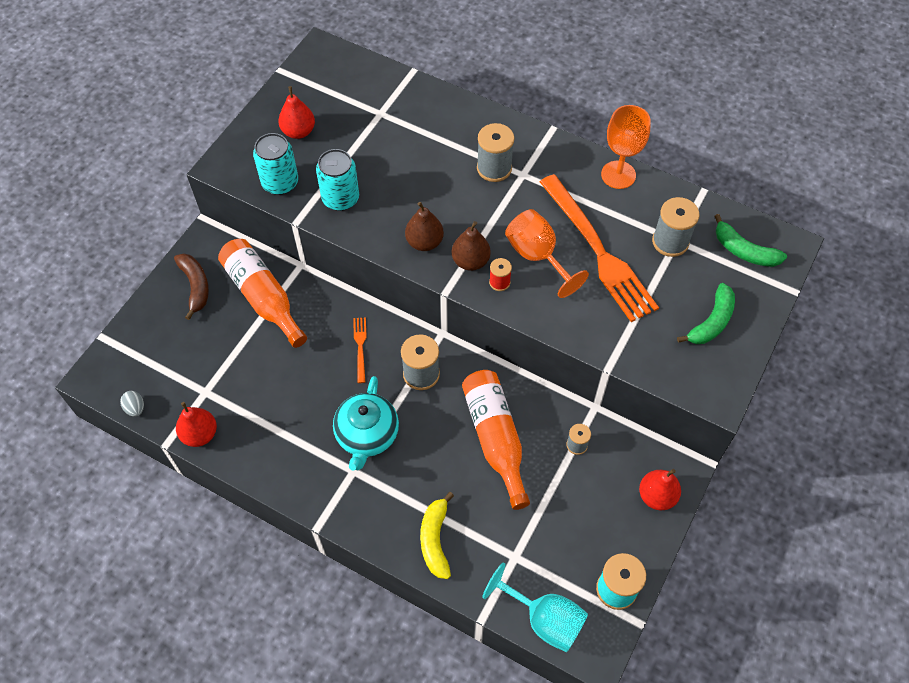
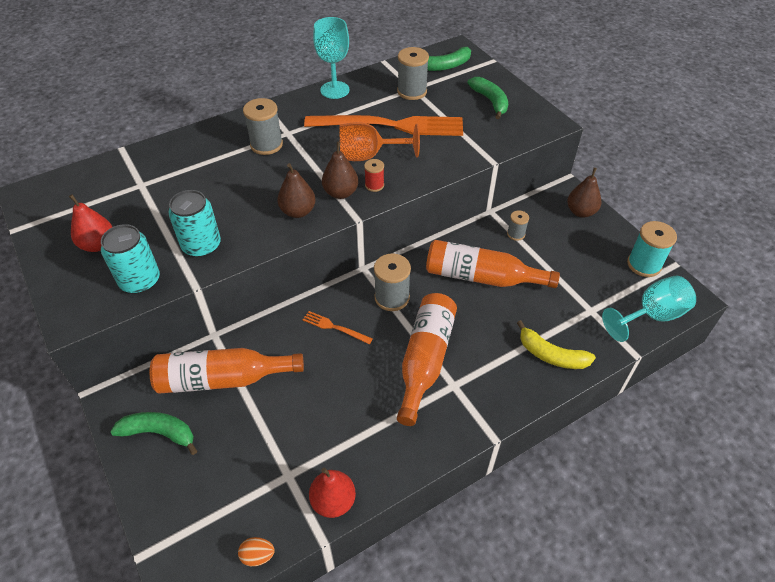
camera: 60 degrees left, 10 degrees down
(135, 408) = (258, 555): grey egg -> orange egg
(195, 286) = (159, 433): brown banana -> green banana
(367, 435) = (425, 360): turquoise teapot -> orange bottle
(618, 175) = (334, 90): orange goblet -> turquoise goblet
(657, 496) = (580, 212): red pear -> brown pear

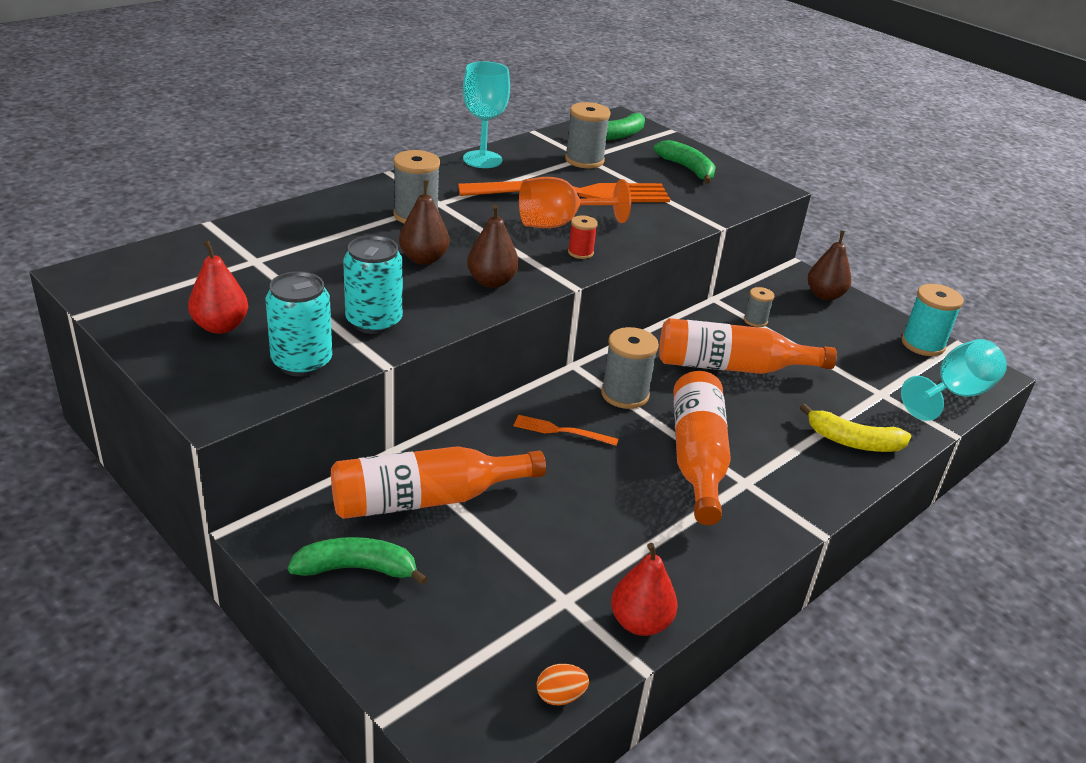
camera: 15 degrees left, 15 degrees down
(341, 193) = (540, 261): brown pear -> brown pear (424, 259)

